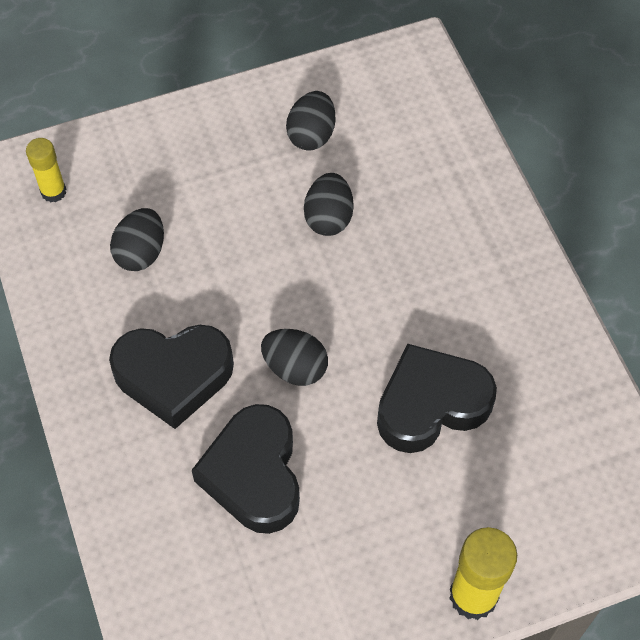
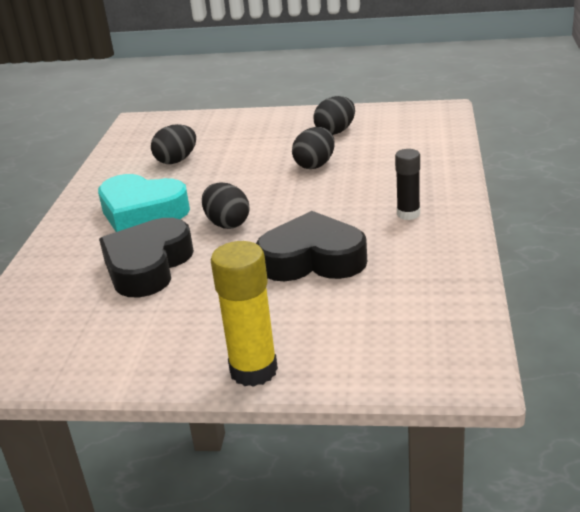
camera: 30 degrees right, 30 degrees down
(53, 191) = (150, 131): yellow glue stick -> none
(173, 376) = (142, 212): black heart -> turquoise heart
(489, 291) = (408, 214): none -> black glue stick

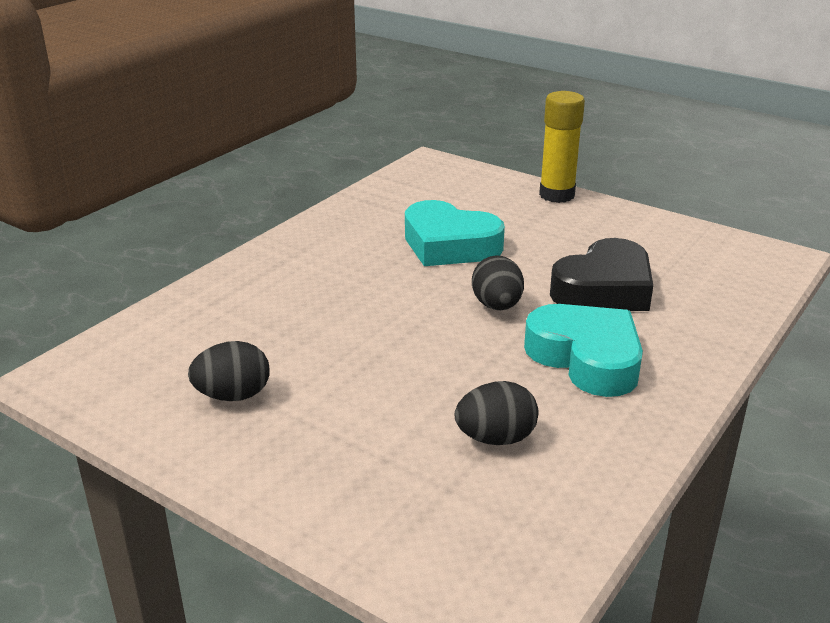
camera: 155 degrees left, 0 degrees up
(313, 259) = (449, 245): black heart -> turquoise heart
(315, 165) = (329, 346): black egg -> none
(408, 214) = (322, 253): black glue stick -> none

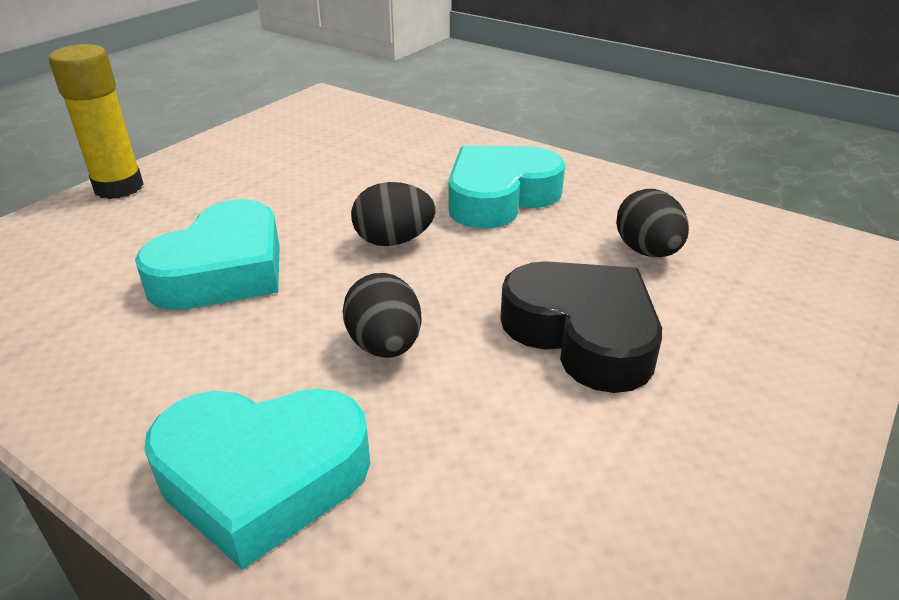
camera: 90 degrees left, 5 degrees up
(233, 395) = (632, 468): black egg -> black egg (385, 346)
(258, 277) = (262, 478): none -> turquoise heart
(604, 289) = (366, 178): black heart -> black heart (582, 334)

